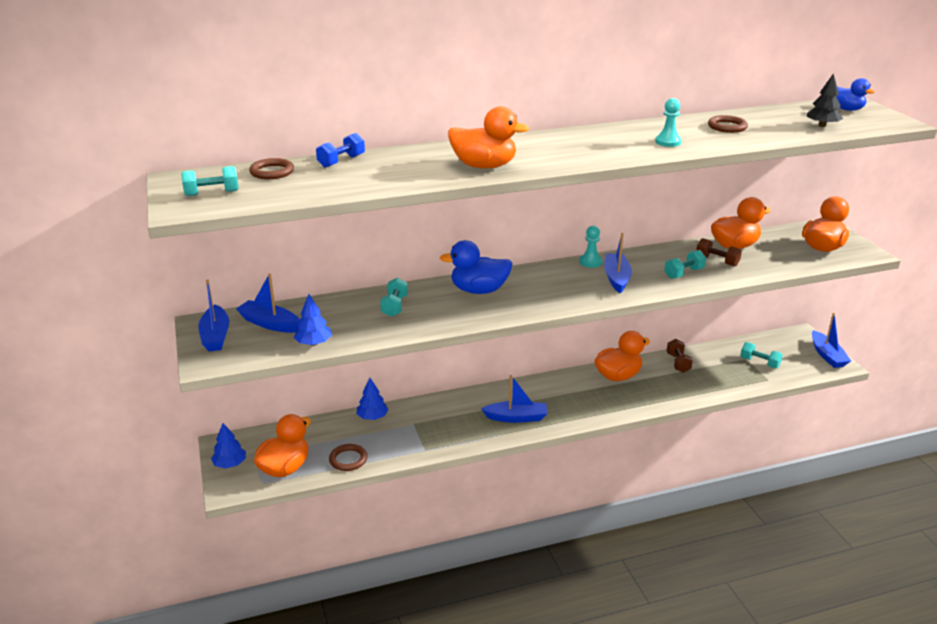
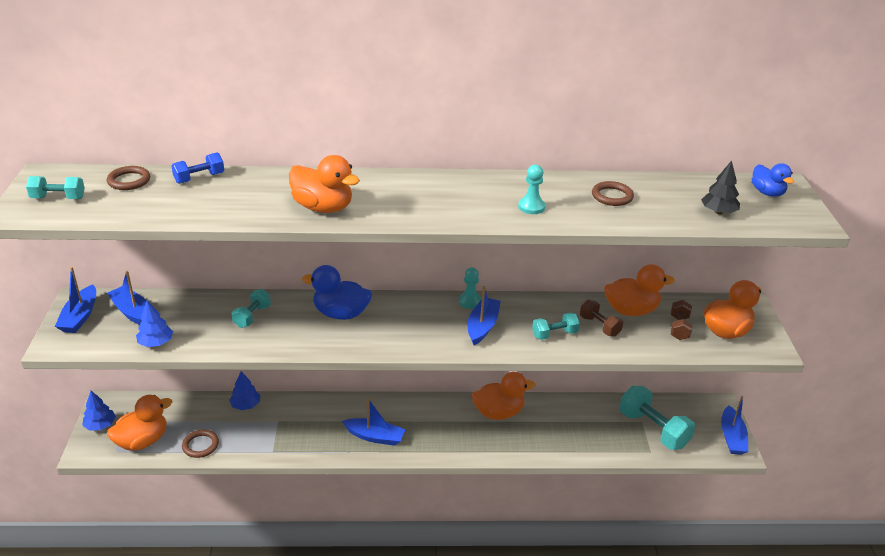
camera: 15 degrees right, 5 degrees up
(678, 363) = (567, 411): brown dumbbell -> brown dumbbell (679, 328)
(759, 363) = (653, 429): turquoise dumbbell -> turquoise dumbbell, size x1.82

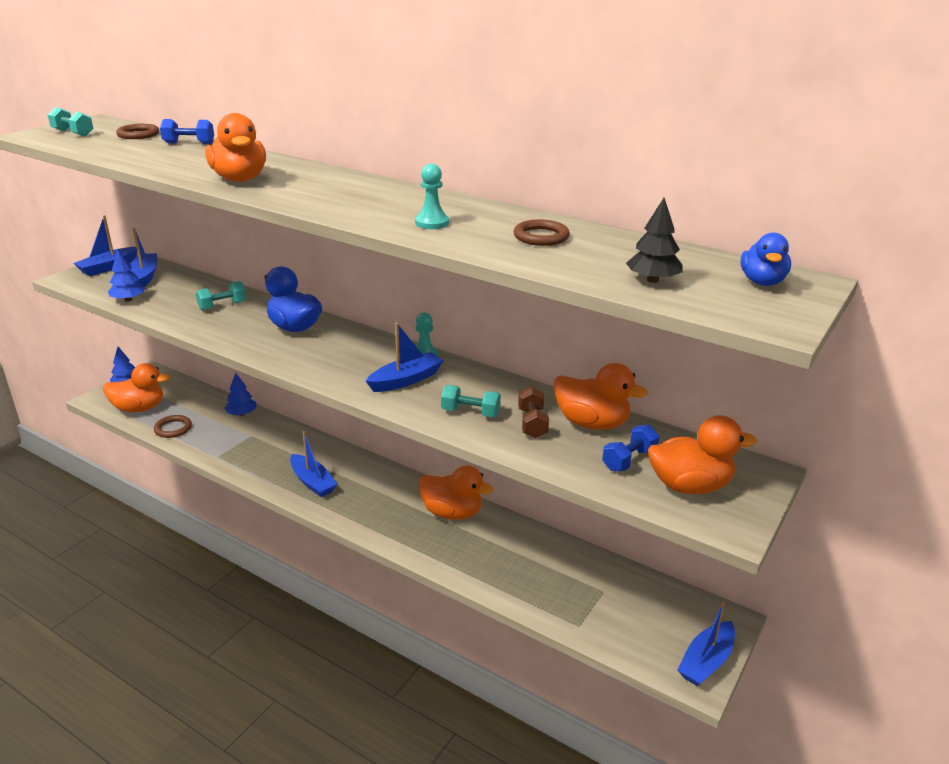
camera: 35 degrees right, 5 degrees down
(653, 429) = (609, 605): turquoise dumbbell -> none
(679, 328) = (629, 460): brown dumbbell -> blue dumbbell

